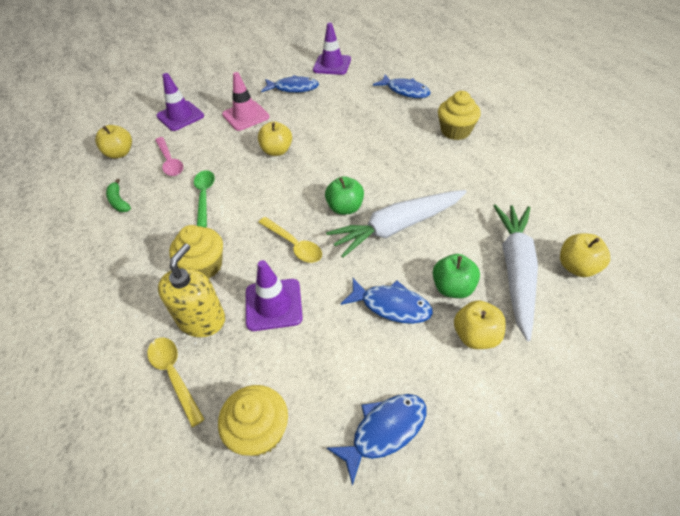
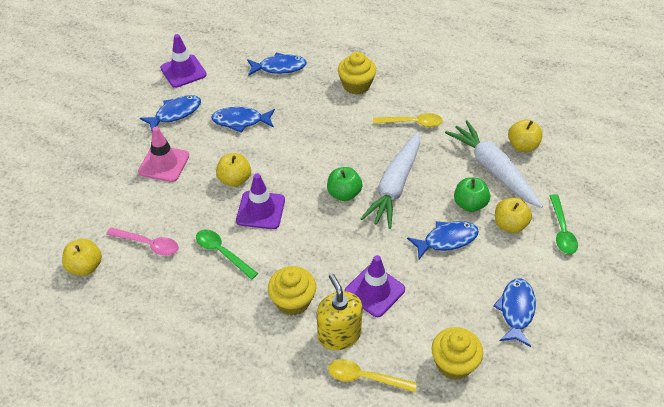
camera: 45 degrees left, 0 degrees up
(119, 201) = (150, 304): green banana -> none
(180, 116) = (97, 199): purple traffic cone -> purple traffic cone (260, 210)
(294, 245) = (340, 243): yellow spoon -> yellow spoon (412, 123)
(331, 114) = (240, 121): none -> blue fish
(534, 385) = (561, 231): none -> green spoon

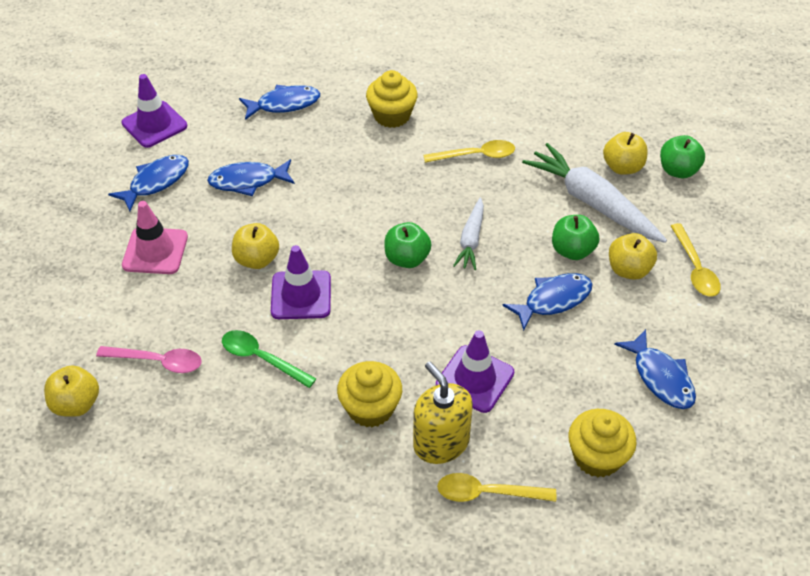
camera: 10 degrees left, 0 degrees up
(394, 186) = (471, 240): white carrot -> white carrot, size x0.56
(516, 310) = (660, 377): blue fish -> blue fish turned 150 degrees clockwise
(561, 231) = (695, 268): green spoon -> yellow spoon
(565, 154) = (678, 170): none -> green apple

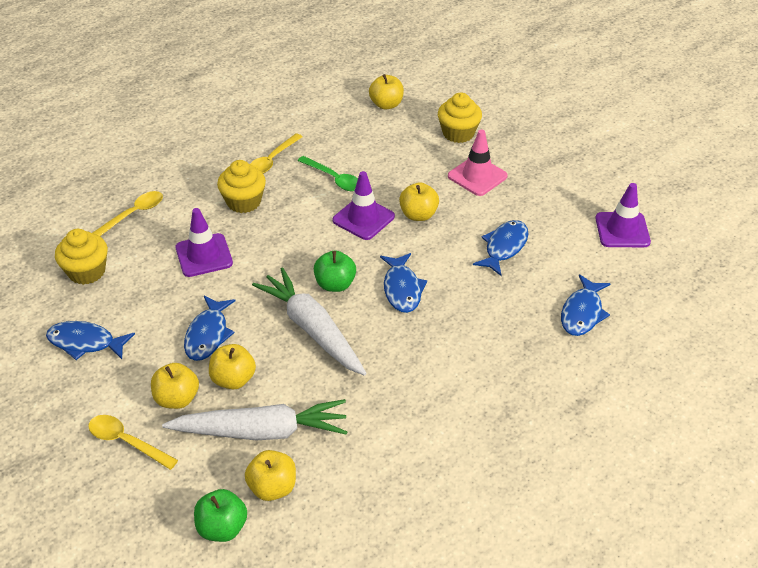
camera: 130 degrees right, 5 degrees down
(156, 182) = (550, 204): blue fish -> blue fish (402, 289)
(158, 362) = (381, 141): pink spoon -> none
(261, 358) = (334, 179): green spoon -> green spoon turned 60 degrees clockwise
(392, 115) = (502, 371): yellow cupcake -> yellow cupcake (458, 133)
(441, 442) = (185, 216): yellow soap dispenser -> none
(471, 240) = (312, 329): white carrot -> white carrot, size x1.79
(476, 155) = (395, 394): yellow spoon -> yellow spoon (272, 160)
(572, 250) = (233, 379): green apple -> yellow apple

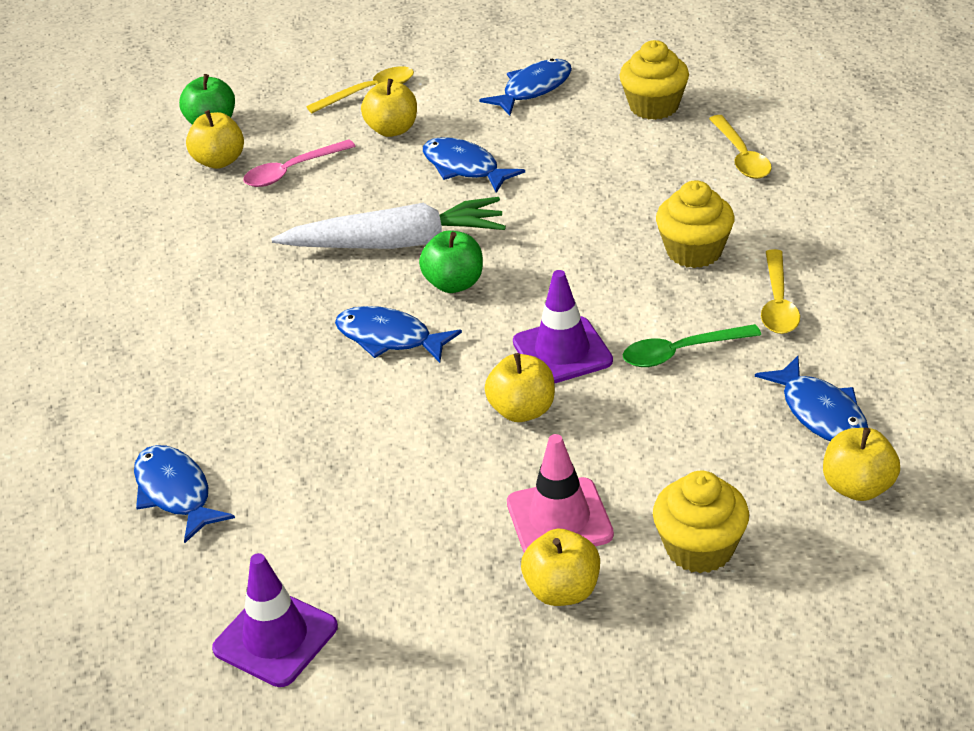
camera: 125 degrees right, 5 degrees down
(204, 255) = (608, 194): purple traffic cone -> none
(233, 379) = (380, 170): yellow apple -> yellow apple (562, 591)
(262, 431) = (291, 171): white carrot -> pink spoon
(272, 160) = (778, 303): yellow spoon -> yellow spoon turned 150 degrees counterclockwise
(504, 247) = (371, 473): blue fish -> blue fish (820, 413)

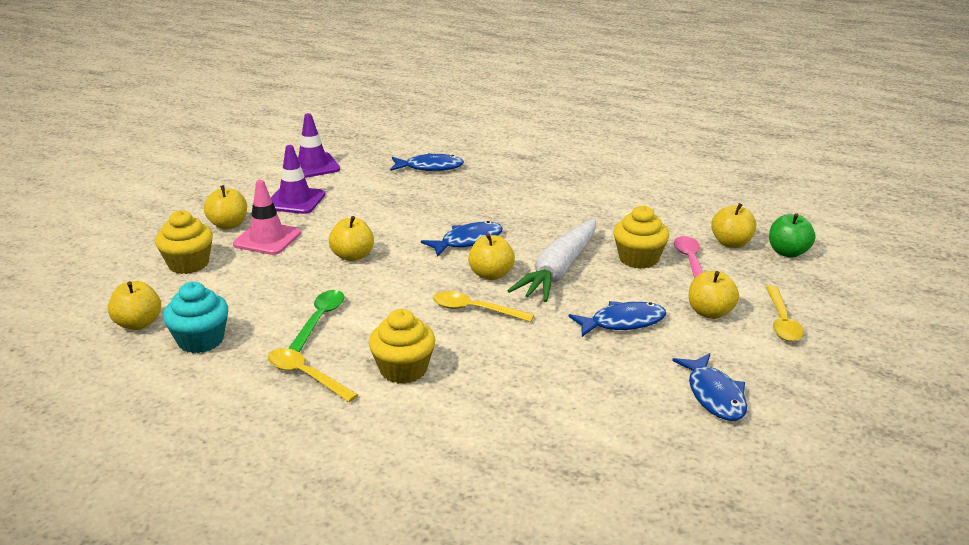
camera: 120 degrees right, 10 degrees down
(454, 284) = (491, 274): green apple -> yellow apple
(562, 351) = (379, 284): purple traffic cone -> purple traffic cone (295, 201)
(654, 106) = (620, 445): yellow cupcake -> yellow cupcake (638, 259)
(741, 156) = (489, 452): yellow spoon -> yellow spoon (474, 310)
(820, 413) = (200, 340): blue fish -> turquoise cupcake

